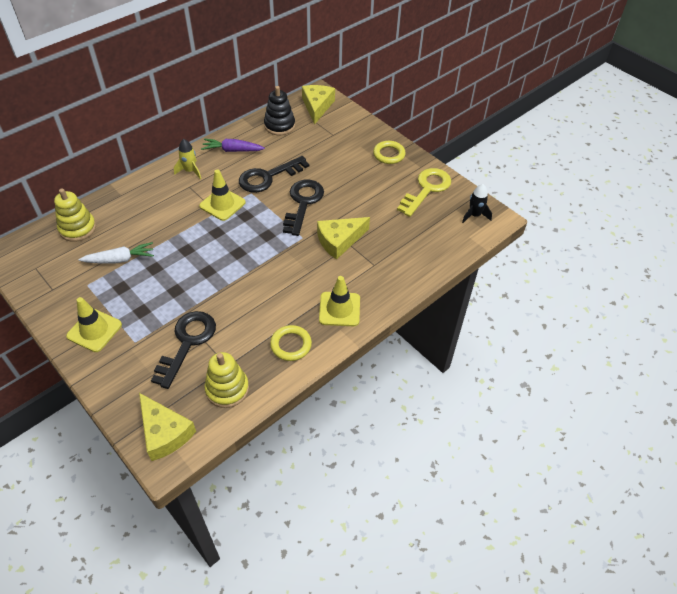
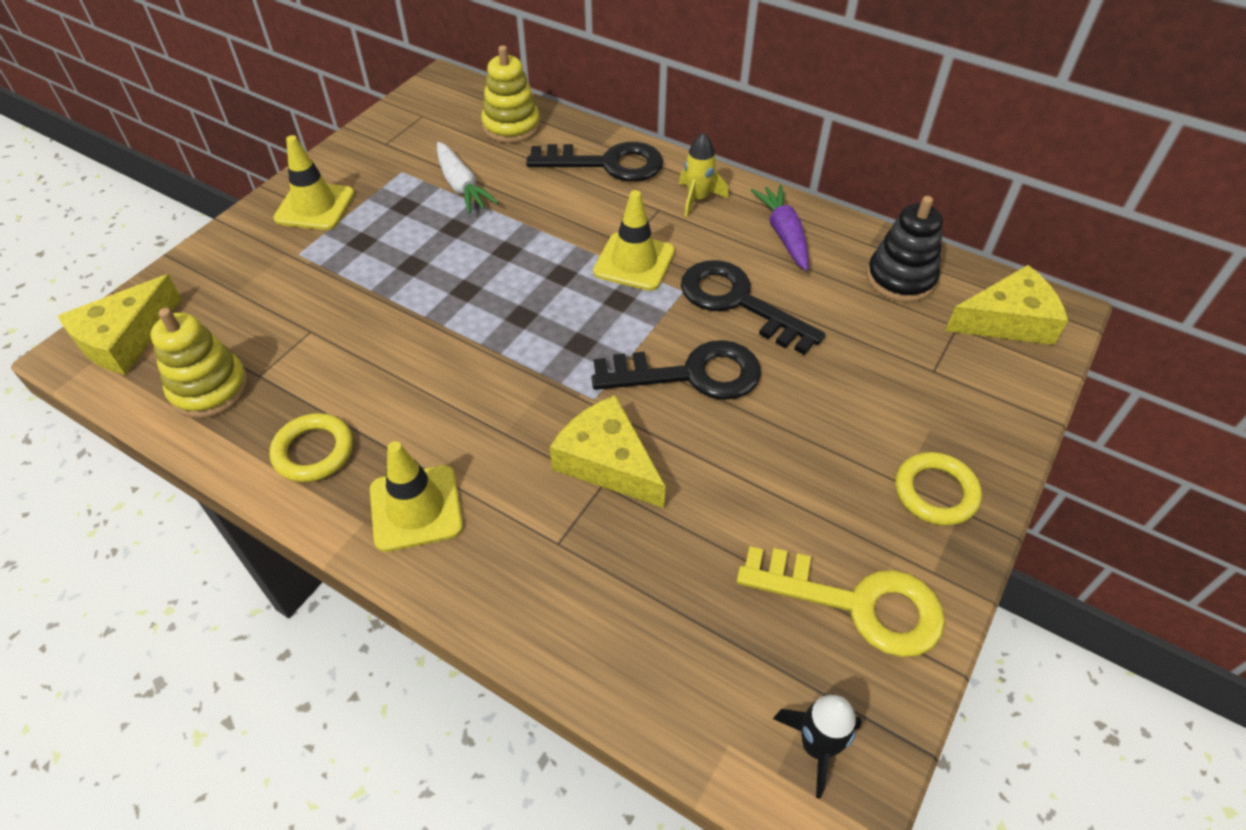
camera: 75 degrees right, 0 degrees up
(187, 343) = (302, 312): black key -> black key (606, 164)

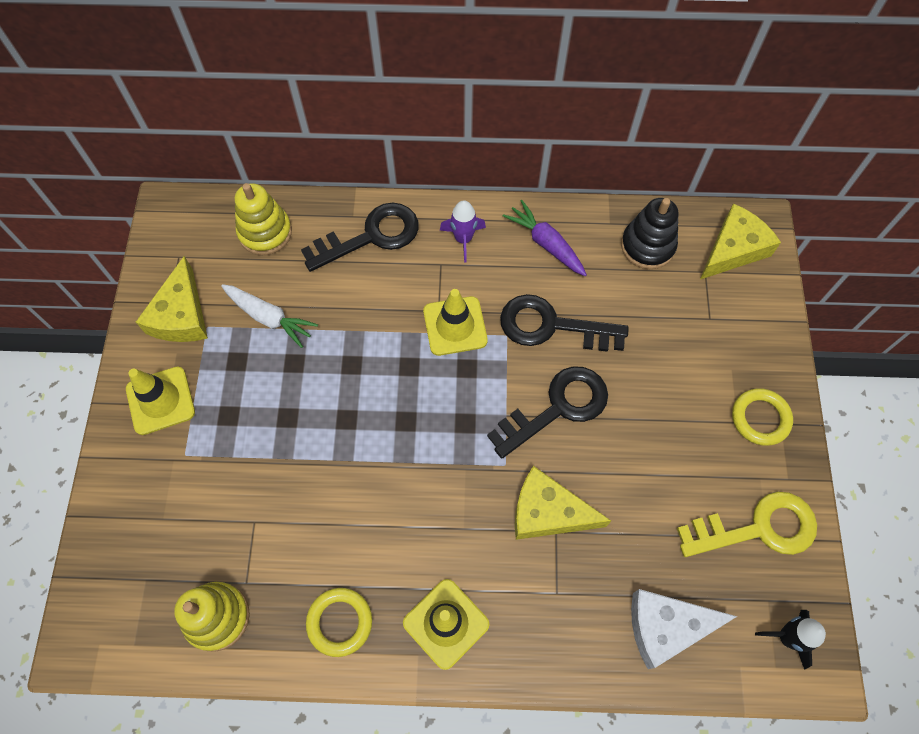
camera: 30 degrees left, 15 degrees up
(125, 339) = (107, 612): yellow cheese -> yellow cheese (181, 315)
(662, 646) = (666, 627): none -> white cheese
(697, 199) = (463, 239): yellow rocket -> purple rocket

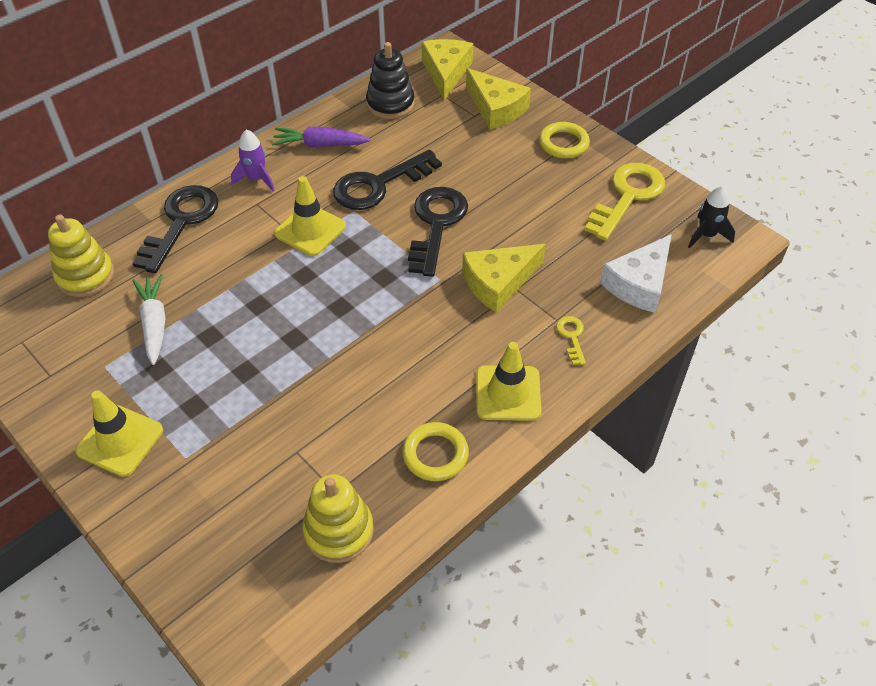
camera: 45 degrees left, 15 degrees down
(181, 315) = (71, 375): yellow cheese -> yellow cheese (496, 108)
(269, 318) = (154, 324): white carrot -> white carrot turned 90 degrees counterclockwise
(551, 622) = (572, 337): none -> yellow key

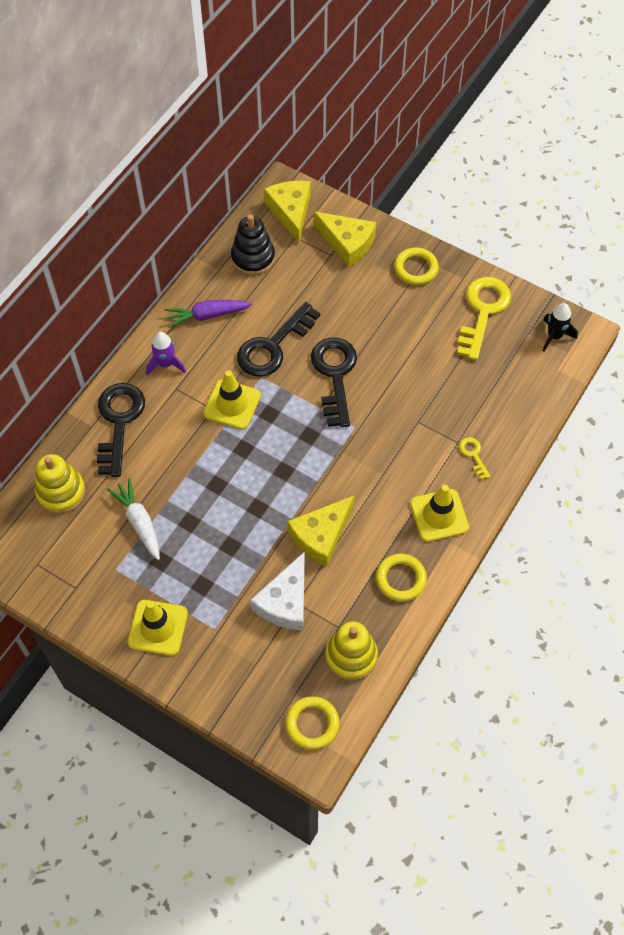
camera: 15 degrees left, 10 degrees up
(255, 604) = (312, 724): none -> yellow ring
(498, 282) = (402, 419): yellow cheese -> yellow cheese (321, 535)
(639, 283) = (512, 394): white cheese -> white cheese (285, 601)

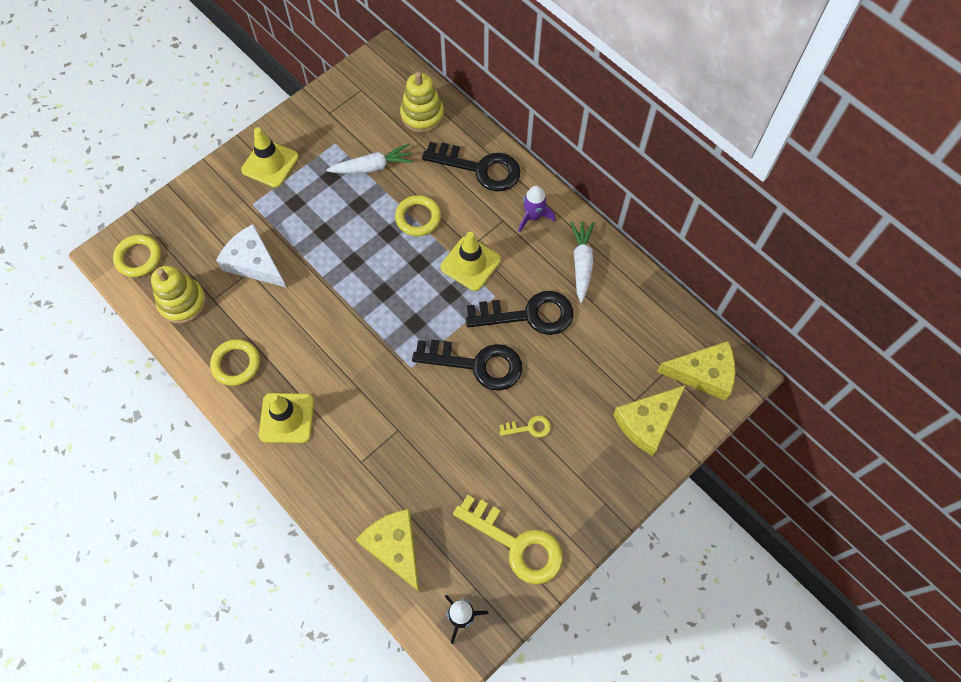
camera: 105 degrees right, 5 degrees up
(207, 315) = (581, 263): purple carrot -> white carrot
(253, 258) = (646, 321): black stacking toy -> none
(273, 346) = (528, 315): black key -> black key turned 120 degrees clockwise
(321, 535) = (305, 307): yellow cheese -> yellow cheese (395, 547)
(416, 268) = (594, 487): yellow ring -> yellow ring (418, 218)
(473, 455) = (341, 473): yellow key -> yellow key (529, 428)

